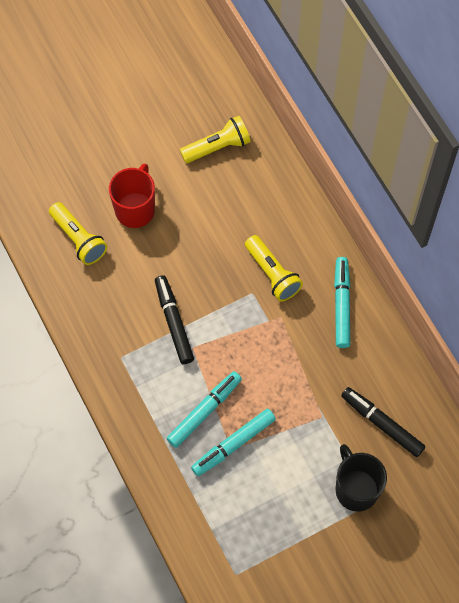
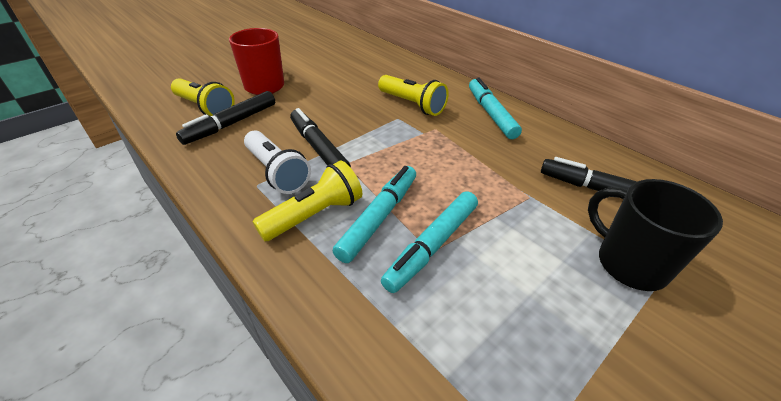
camera: 15 degrees left, 25 degrees down
(102, 271) = (231, 124): none -> black marker
(137, 346) = (277, 172): none -> white flashlight
(217, 147) = (334, 51): yellow flashlight -> yellow flashlight (314, 215)

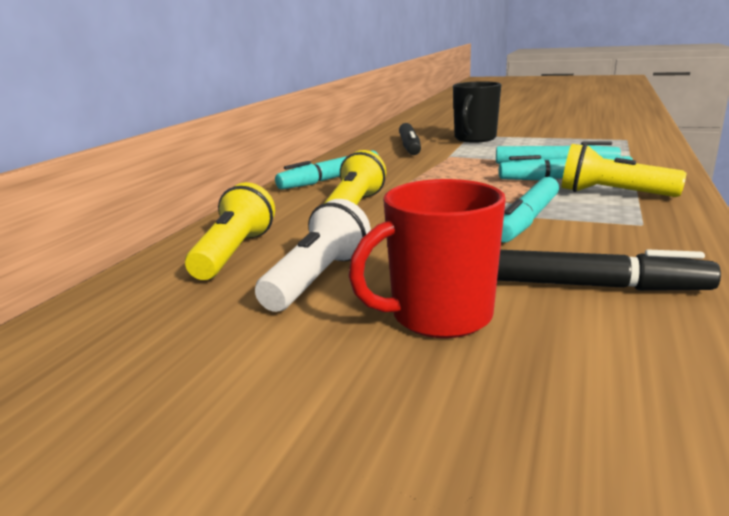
camera: 115 degrees left, 20 degrees down
(205, 108) = (611, 336): yellow flashlight -> yellow flashlight (234, 253)
(277, 172) = (605, 222): white flashlight -> white flashlight (317, 279)
(319, 148) = (527, 220): black marker -> turquoise marker

